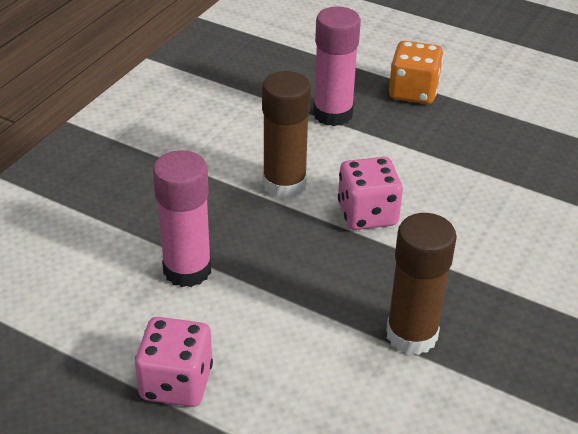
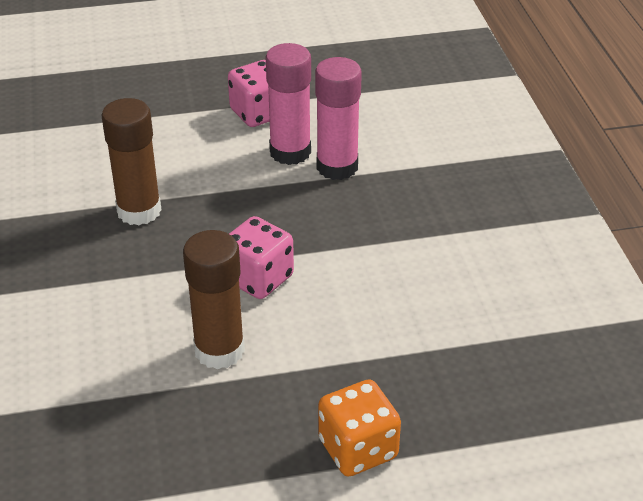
camera: 140 degrees right, 0 degrees up
(284, 184) = (353, 264): brown glue stick -> brown glue stick (219, 350)
(333, 114) = (402, 362): pink glue stick -> pink glue stick (290, 152)

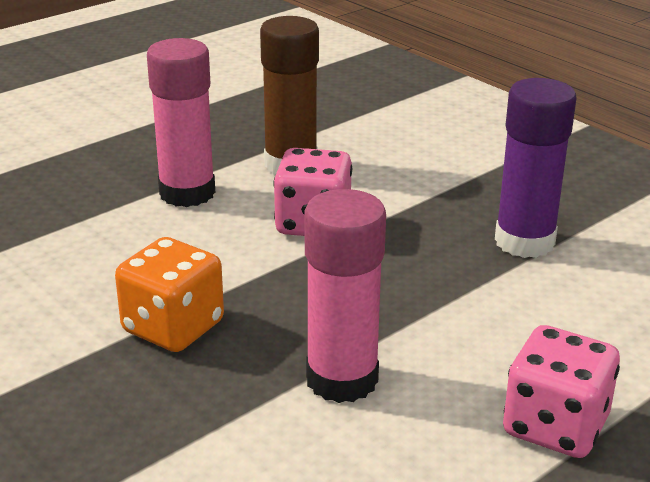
camera: 150 degrees right, 10 degrees down
(139, 211) = (524, 242): brown glue stick -> purple glue stick
(290, 152) = (433, 377): pink glue stick -> pink glue stick (187, 193)
(358, 449) = (108, 144): orange dice -> orange dice (173, 327)

